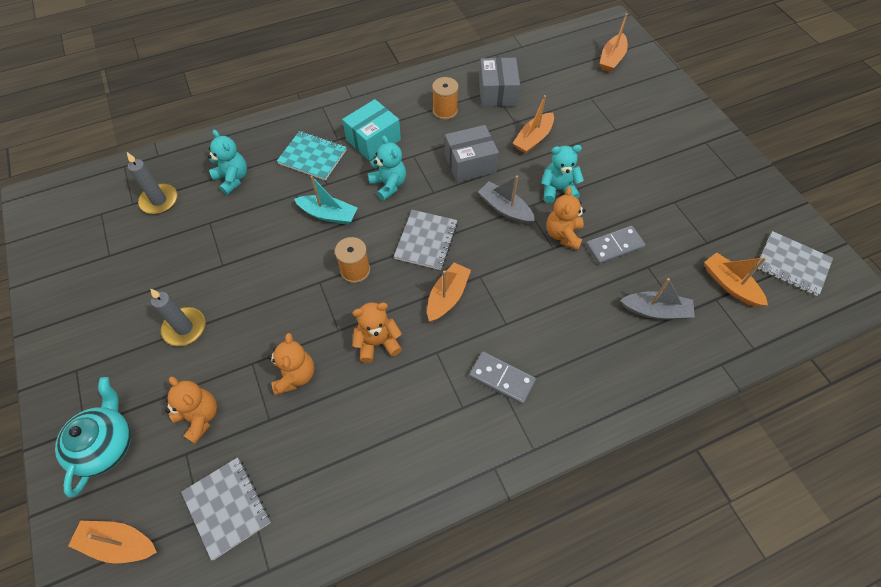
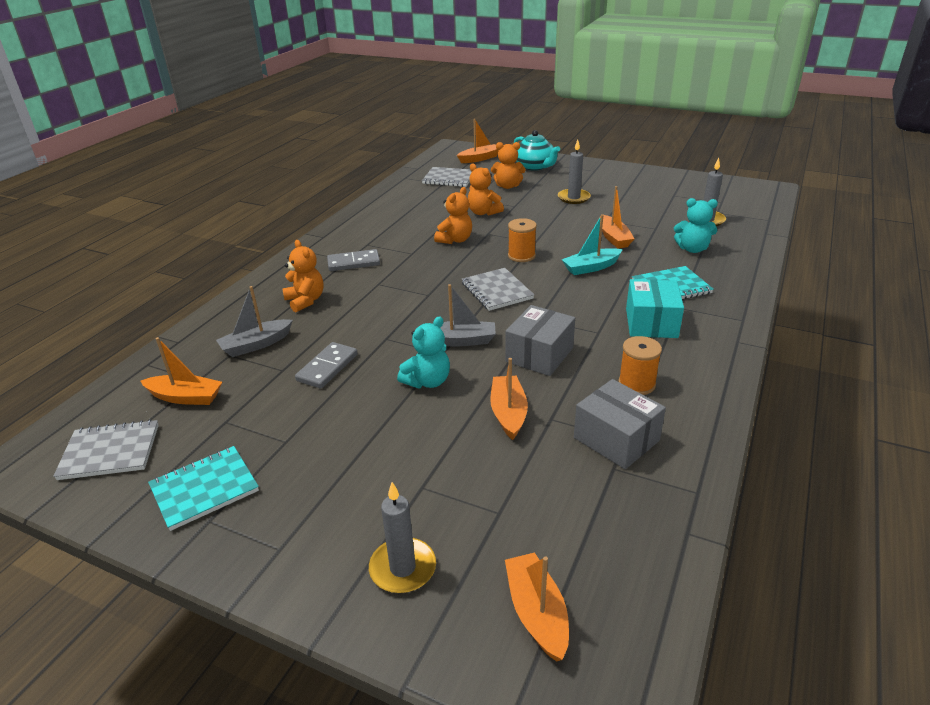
camera: 140 degrees right, 25 degrees down
(388, 185) = (581, 304): turquoise teddy bear -> none
(447, 297) = (438, 275): orange boat -> orange boat (613, 238)
(563, 235) = (385, 351): orange teddy bear -> orange teddy bear (305, 301)
(653, 102) = (403, 568): none -> grey candle
(735, 198) = (204, 489): none -> turquoise notebook

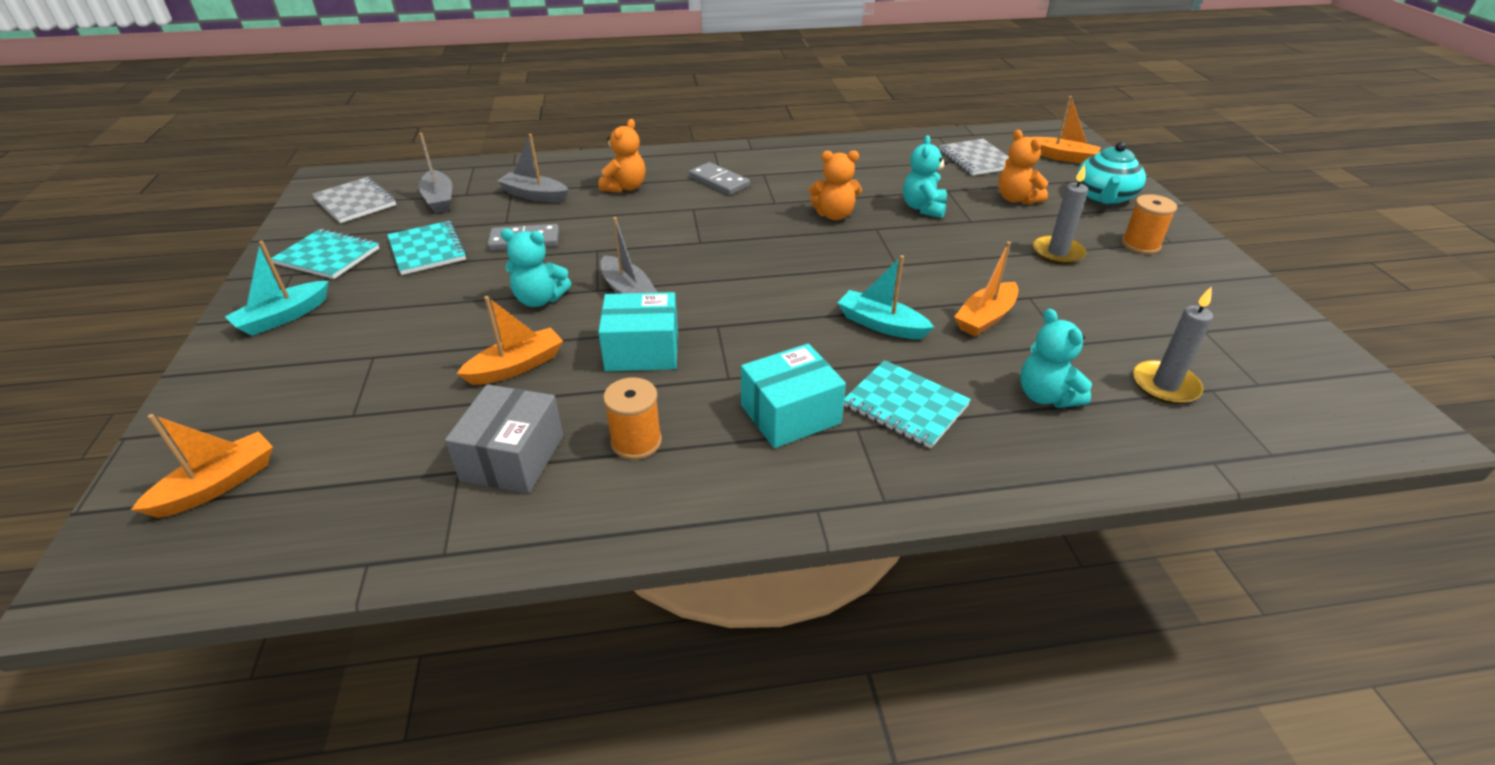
camera: 55 degrees right, 5 degrees up
(185, 397) = (439, 199): orange boat -> grey boat
(275, 423) = (427, 250): none -> turquoise notebook
(291, 537) = (283, 317): none -> turquoise boat
(403, 568) = (260, 386): grey candle -> none
(483, 212) = (923, 208): orange teddy bear -> turquoise teddy bear
(497, 291) = (750, 278): grey notebook -> none
(521, 256) = (850, 267): orange spool -> orange spool (1140, 245)
(539, 355) = (642, 350): grey box -> turquoise box

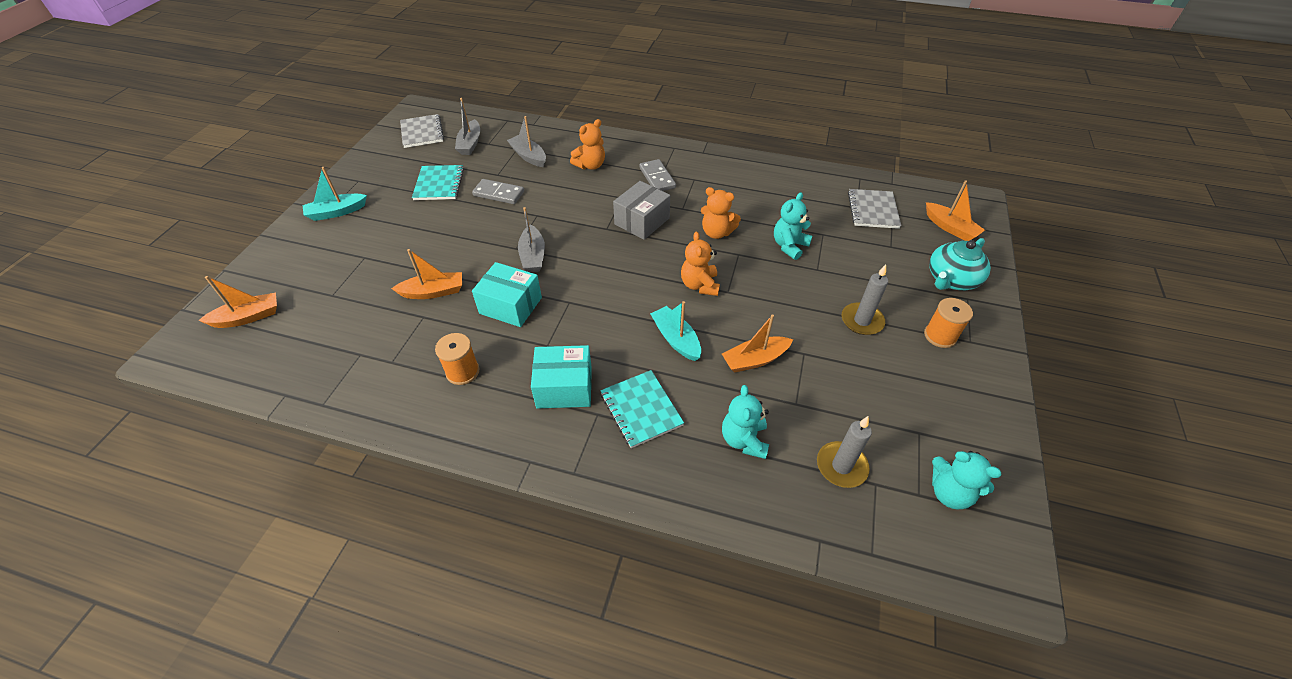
camera: 25 degrees right, 10 degrees up
(328, 256) = (383, 172): turquoise notebook -> none
(512, 457) = (392, 356): grey box -> grey box (642, 221)
(540, 299) = (478, 245): turquoise teddy bear -> turquoise teddy bear (949, 493)
(1016, 199) = (872, 259): orange teddy bear -> orange teddy bear (699, 285)

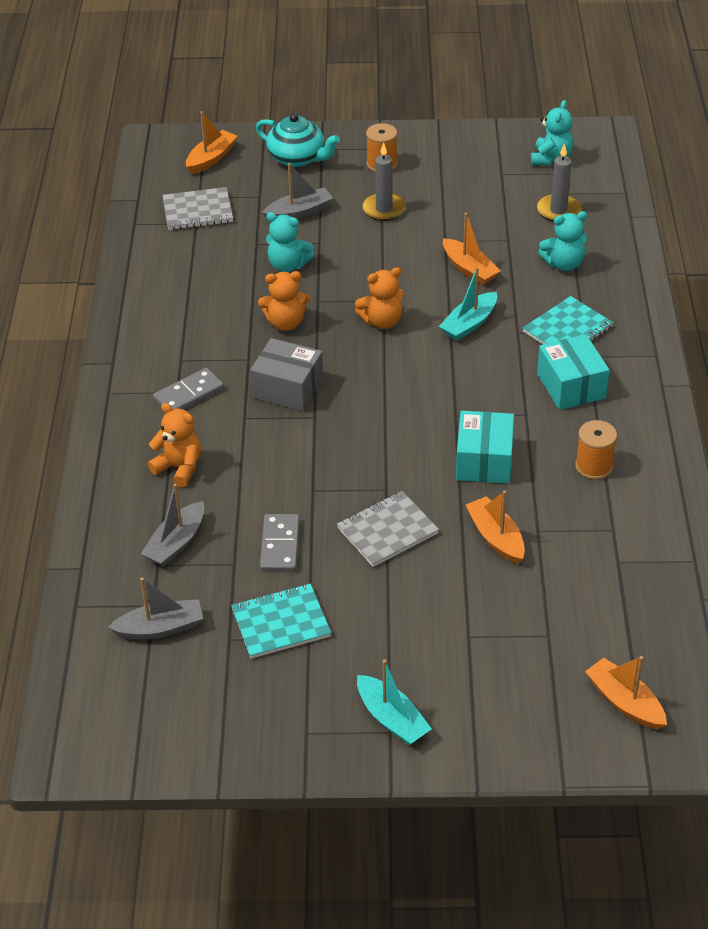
camera: 105 degrees left, 5 degrees down
(422, 132) = (144, 709): grey notebook -> grey notebook (387, 531)
(533, 256) = (393, 468): grey boat -> grey boat (299, 213)
(716, 232) = (285, 323): orange teddy bear -> orange teddy bear turned 75 degrees clockwise

